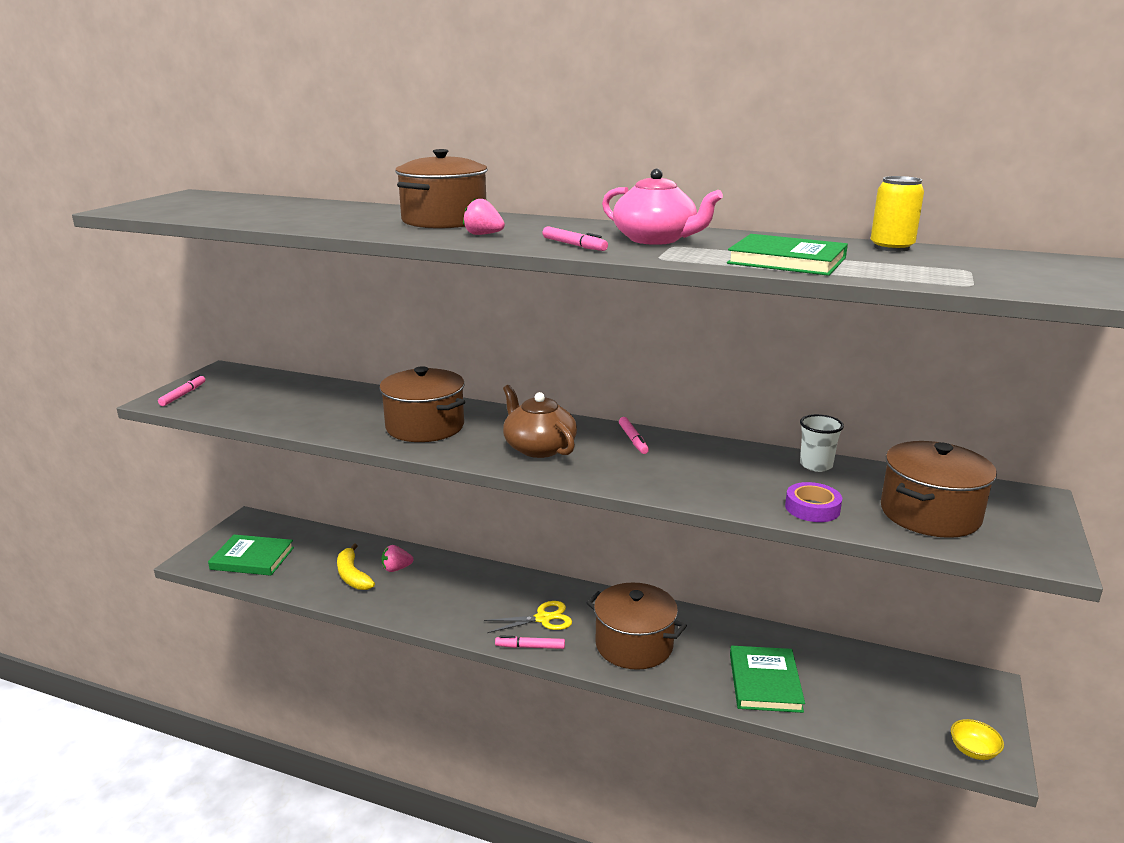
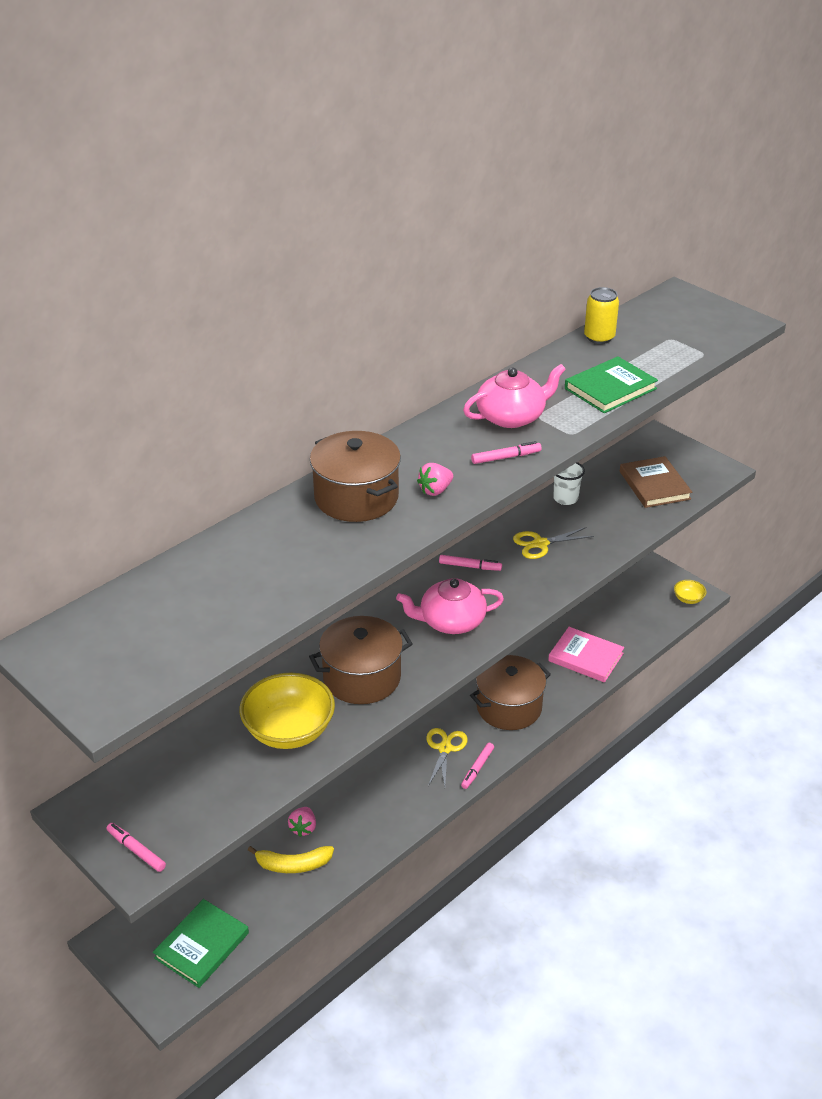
camera: 65 degrees left, 15 degrees up
(338, 414) = (289, 731): none -> yellow bowl
(538, 447) = (451, 621): brown teapot -> pink teapot
(715, 467) = (540, 544): none -> yellow scissors
(765, 682) = (585, 657): green book -> pink book
(812, 508) = (622, 527): purple tape -> none
(930, 514) = (654, 485): brown pot -> brown book

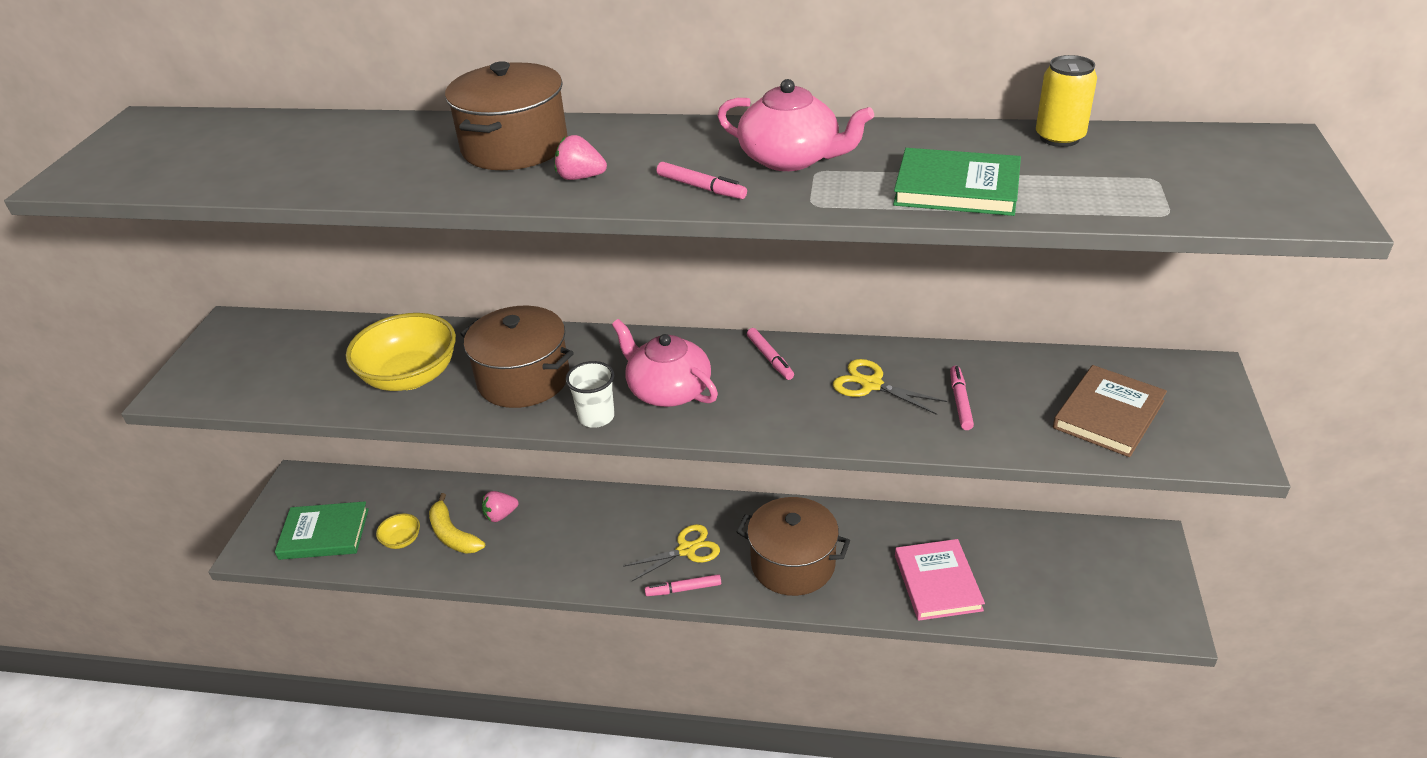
camera: 55 degrees right, 0 degrees up
(136, 850) = (199, 376): pink marker -> pink marker (960, 402)
(565, 498) = (977, 362): white cup -> white cup (596, 417)
(688, 599) = (1151, 620): yellow bowl -> yellow bowl (402, 540)

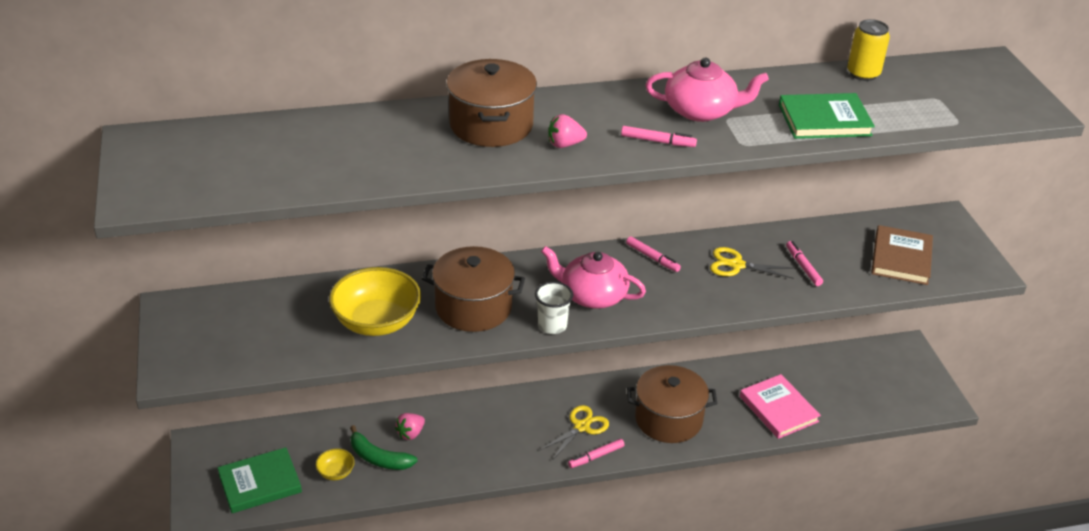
camera: 25 degrees left, 0 degrees up
(452, 534) = (378, 458): yellow banana -> green banana

